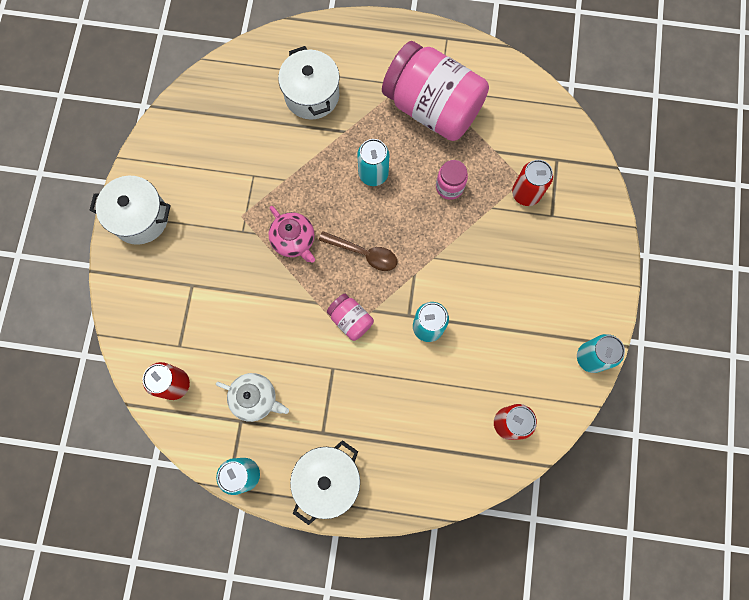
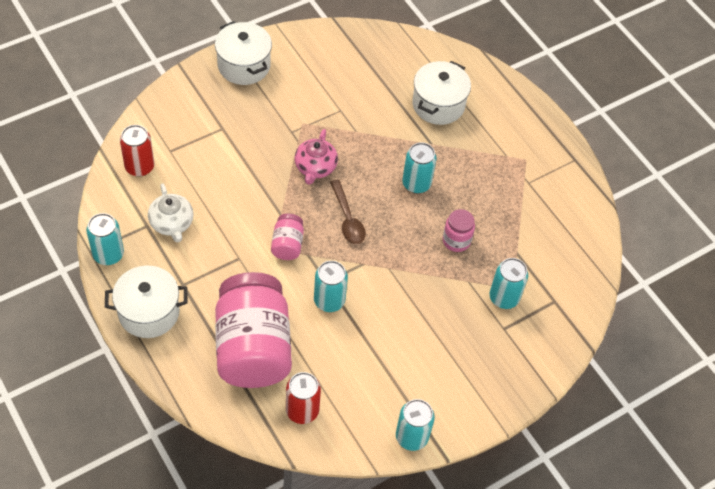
camera: 45 degrees right, 20 degrees down
(432, 107) = (509, 187): pink jar -> pink jar (253, 347)
(526, 193) = (504, 297): red can -> turquoise can

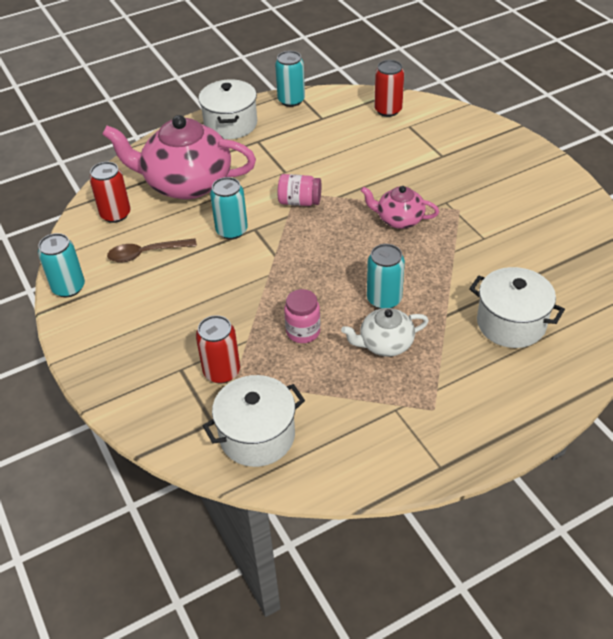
camera: 100 degrees right, 10 degrees down
(172, 223) = (324, 131): white teapot -> white teapot (385, 344)
(244, 65) = (531, 166): white pot -> white pot (257, 436)
(253, 347) = (186, 183): pink jar -> pink teapot
(347, 219) = (332, 243): brown spoon -> brown spoon (146, 253)
(504, 297) = (222, 371): turquoise can -> red can

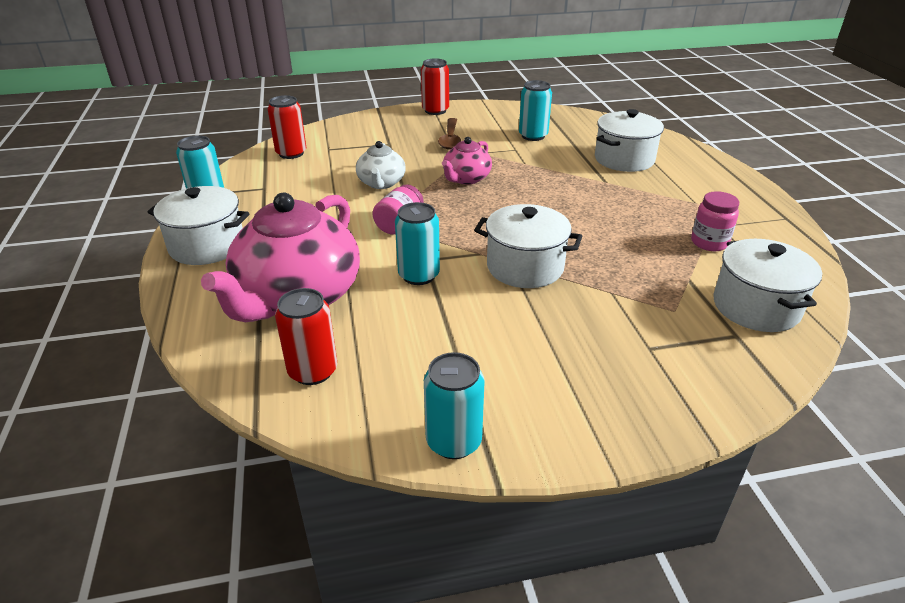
camera: 75 degrees left, 10 degrees down
(146, 253) = (421, 350): brown spoon -> brown spoon (450, 139)
(222, 371) = (658, 317): red can -> red can (435, 110)
(265, 284) = (525, 267): none -> white pot
(303, 332) = (608, 255): pink jar -> pink jar (709, 243)
(384, 299) = (575, 205): turquoise can -> turquoise can (533, 136)
(385, 344) = (635, 215): white teapot -> white teapot (381, 183)

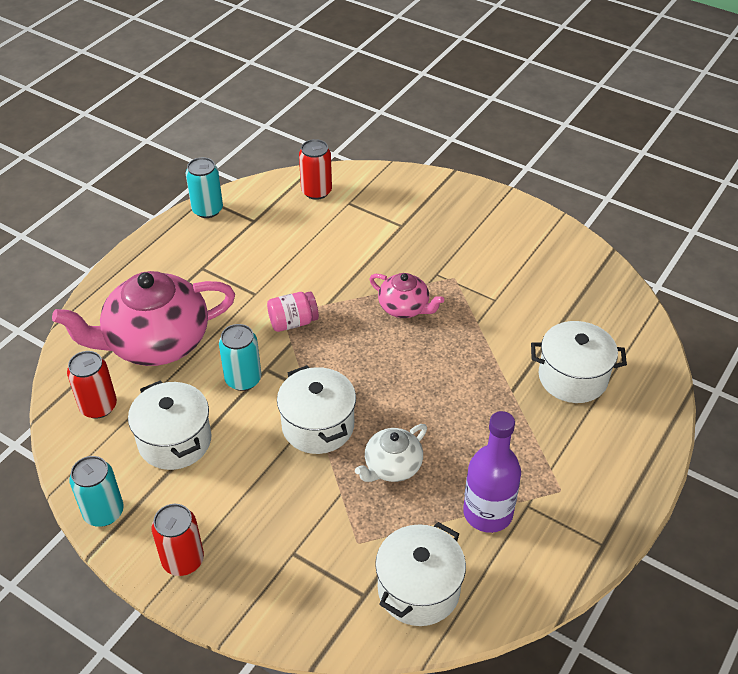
camera: 45 degrees right, 10 degrees up
(207, 246) = (159, 258): white pot -> white pot (175, 441)
(381, 183) = (336, 270): white teapot -> white teapot (392, 466)
(435, 110) = (498, 205): red can -> red can (183, 560)
(450, 139) = (458, 251): brown spoon -> none
(466, 178) = (404, 308): pink teapot -> pink teapot turned 135 degrees counterclockwise
(533, 136) = (536, 293): turquoise can -> none
(709, 243) = (488, 513): pink jar -> purple bottle

